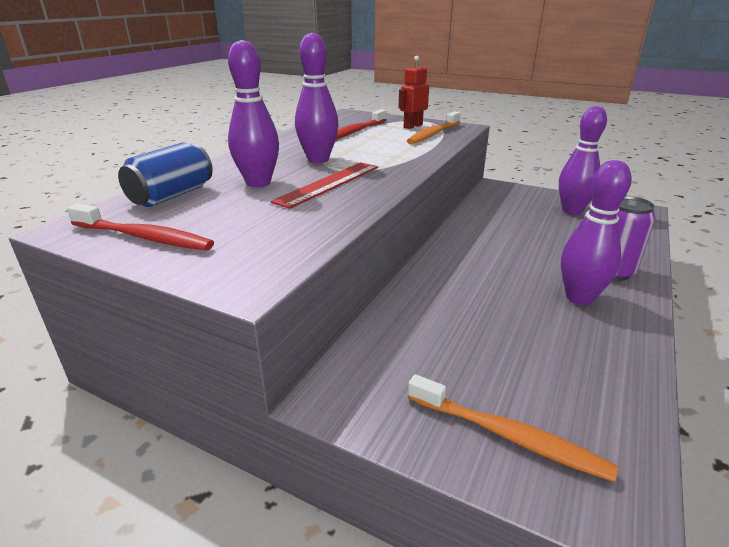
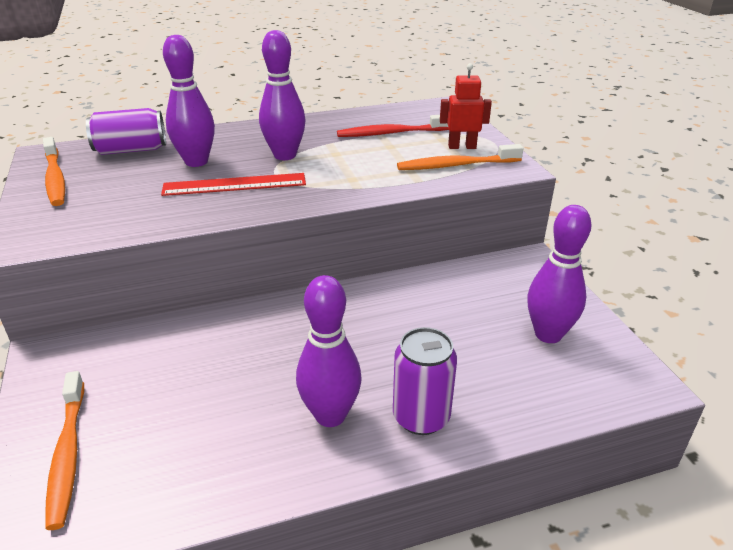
camera: 45 degrees right, 5 degrees up
(144, 237) = (55, 178): red toothbrush -> orange toothbrush
(172, 196) = (131, 150): blue can -> purple can

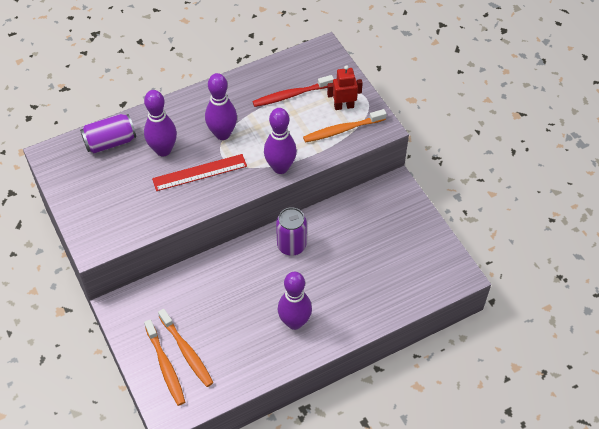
camera: 10 degrees left, 20 degrees up
(55, 178) = (75, 183): orange toothbrush -> orange toothbrush (187, 351)
(421, 417) = (342, 316): purple can -> purple can (291, 245)
(548, 334) = (408, 247): purple bowling pin -> purple bowling pin (280, 167)

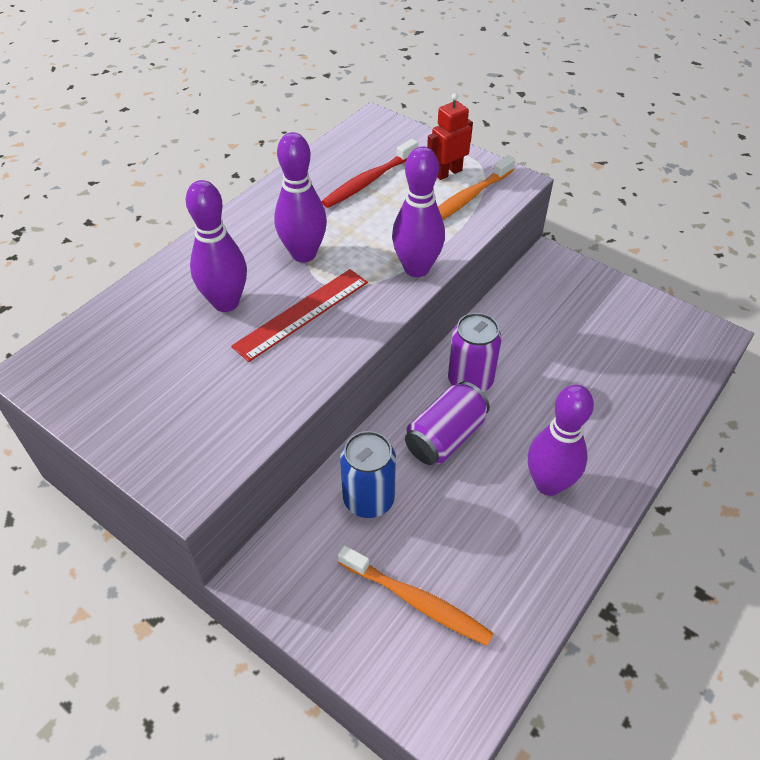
camera: 25 degrees left, 5 degrees down
(110, 142) = (132, 319): purple can -> purple can (445, 437)
(165, 366) = (397, 642): orange toothbrush -> none
(193, 290) = (369, 499): none -> blue can

